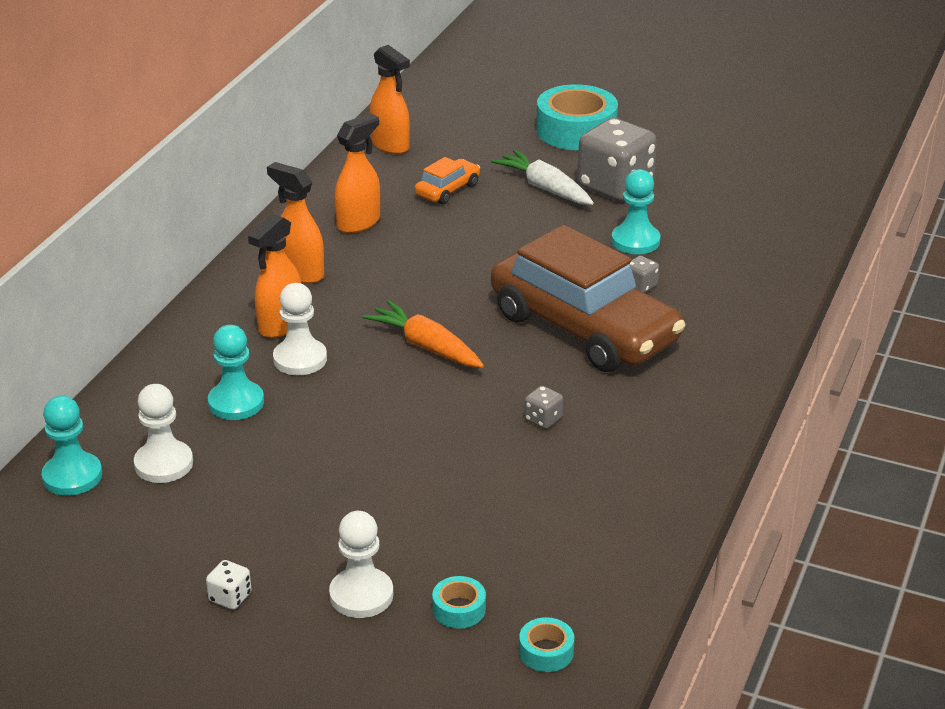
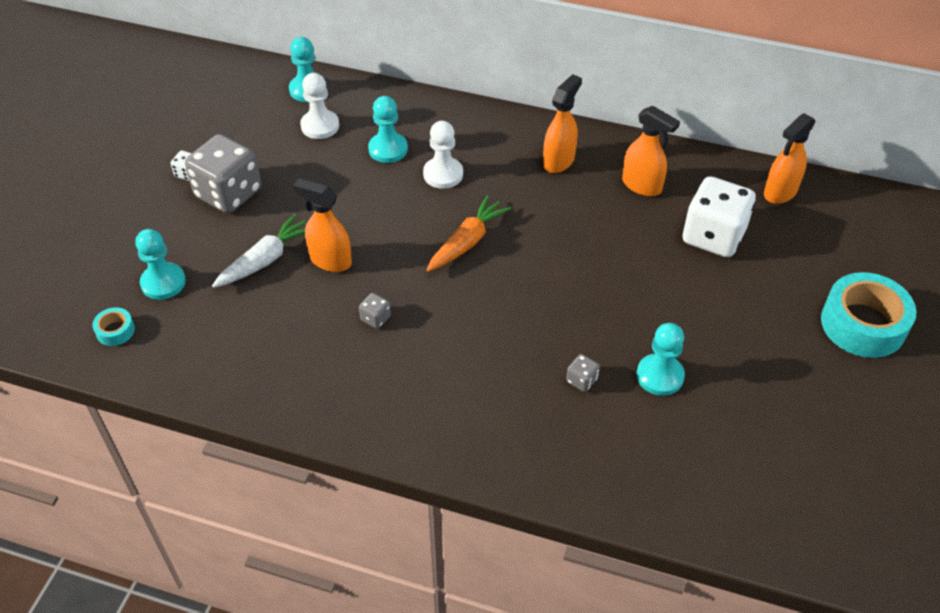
camera: 85 degrees right, 15 degrees up
(280, 325) = (485, 159): orange spray bottle -> orange spray bottle (330, 260)
(361, 595) = (183, 233): white pawn -> none
(447, 190) = (713, 236): orange car -> white dice
(459, 609) = (163, 282): turquoise tape -> turquoise pawn
(544, 188) = (738, 304): white carrot -> white carrot (266, 259)
(584, 328) = (506, 340): brown car -> none
(615, 186) = (759, 358): grey dice -> grey dice (228, 193)

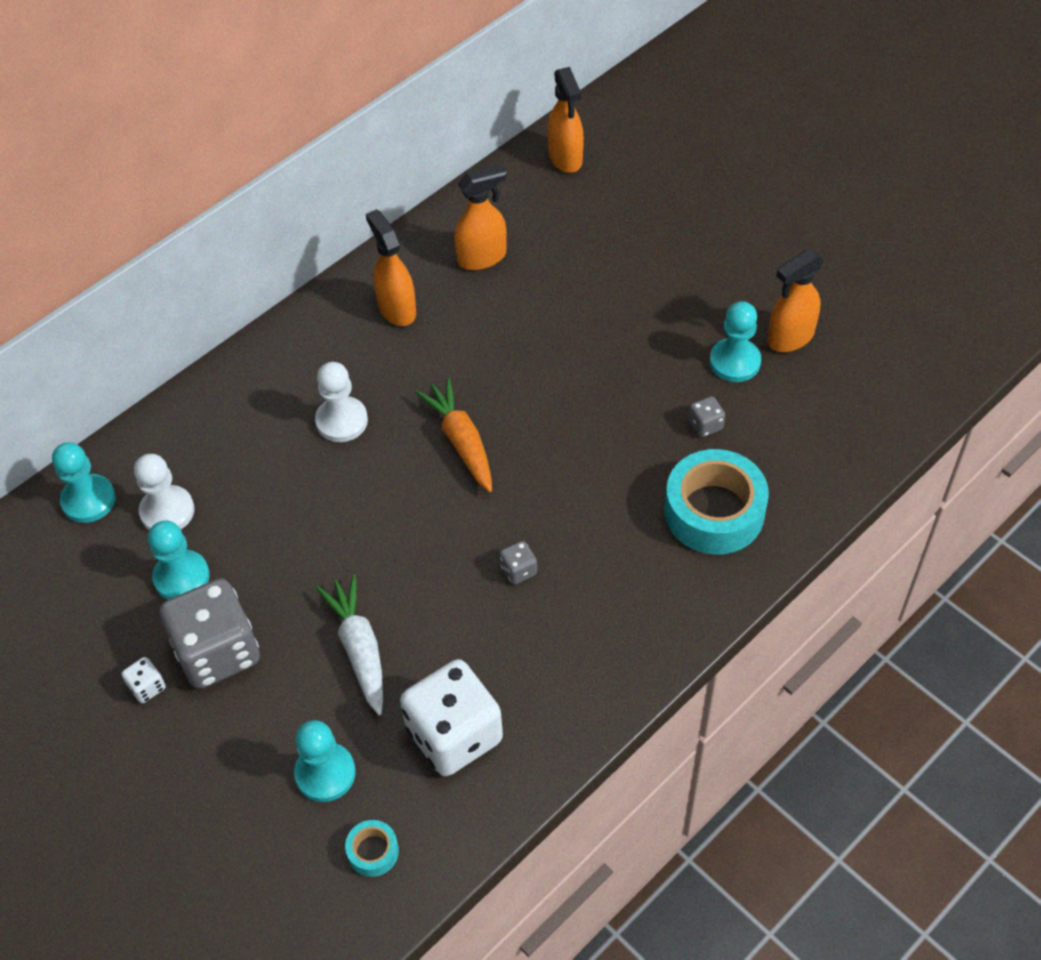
camera: 60 degrees left, 5 degrees up
(330, 260) = (403, 582): orange spray bottle -> orange spray bottle (790, 338)
(388, 149) = (261, 457): turquoise pawn -> turquoise pawn (181, 577)
(713, 236) = (588, 236): white dice -> white dice (454, 735)
(863, 324) = (760, 187): turquoise tape -> turquoise tape (714, 512)

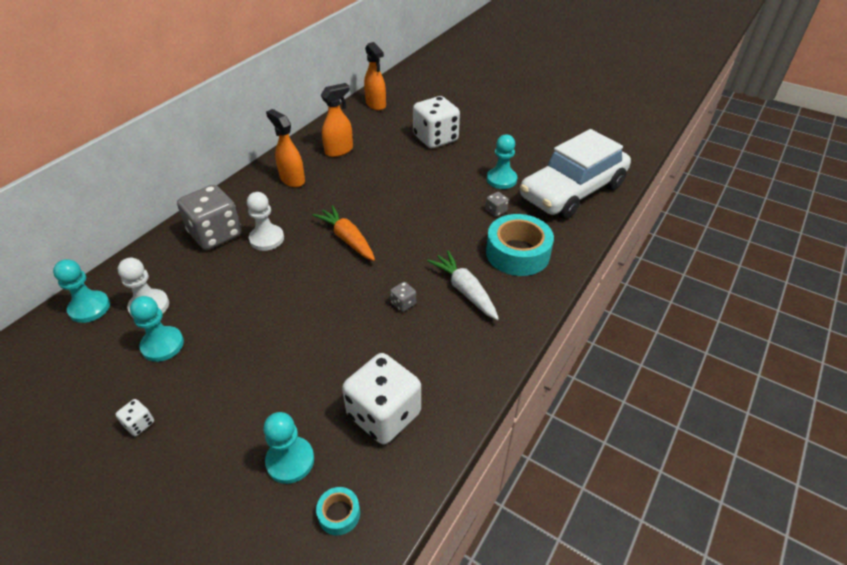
camera: 15 degrees left, 10 degrees down
(217, 652) = (194, 389): grey dice -> grey dice (216, 234)
(359, 648) = (302, 369): white carrot -> white carrot (464, 290)
(649, 254) = (435, 138): none -> white dice
(790, 338) = (528, 165): orange spray bottle -> none
(845, 405) = (572, 191): none -> white car

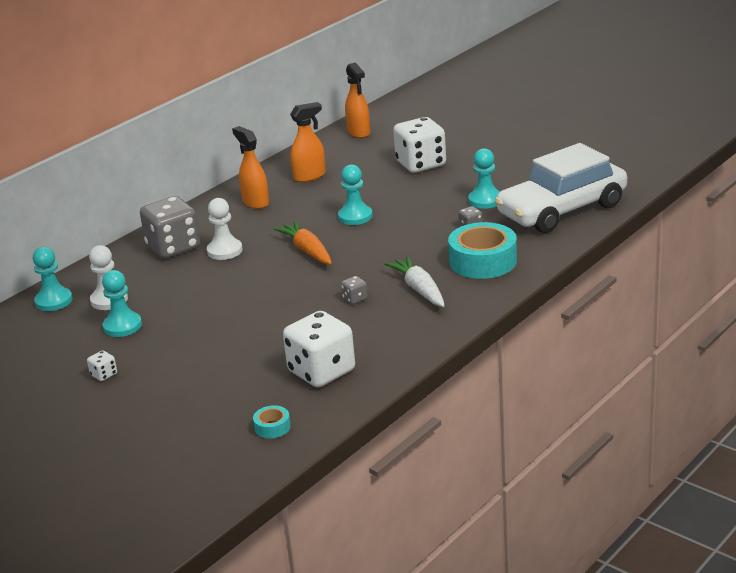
camera: 10 degrees right, 15 degrees down
(290, 461) = (234, 397): turquoise pawn -> turquoise pawn (355, 216)

